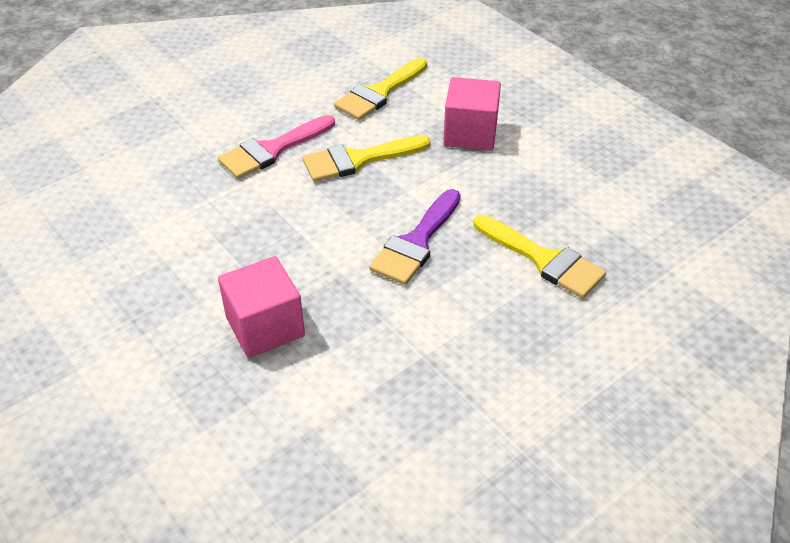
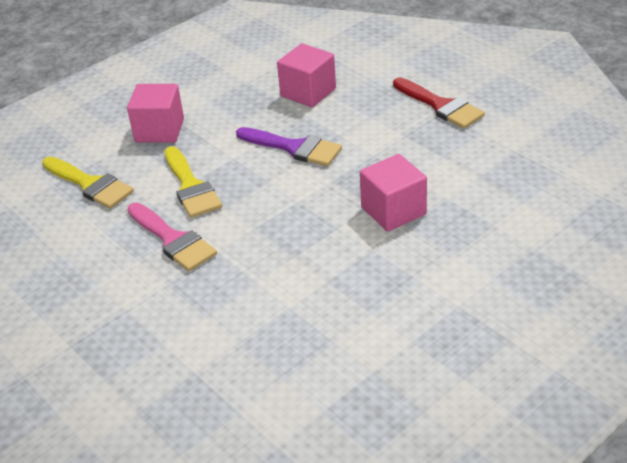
camera: 90 degrees left, 5 degrees down
(497, 406) = (441, 106): none -> red brush
(543, 259) = (308, 92): yellow brush -> pink cube

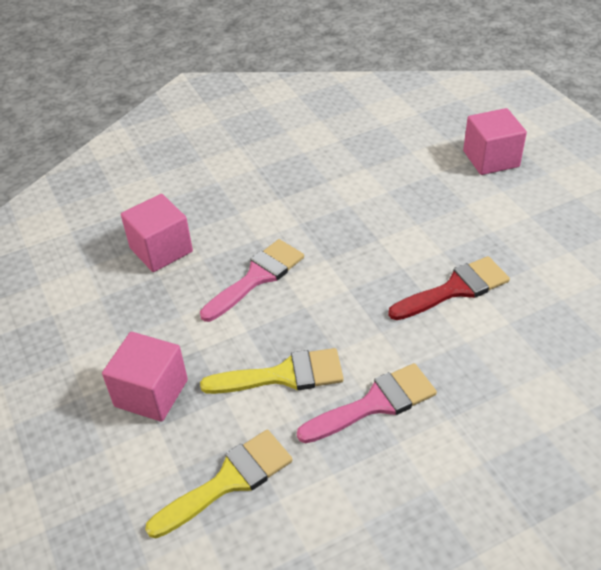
camera: 75 degrees left, 5 degrees up
(294, 148) = (257, 277): purple brush -> pink brush
(393, 211) = (392, 227): pink cube -> pink cube (491, 159)
(441, 106) = (247, 166): red brush -> red brush (455, 289)

